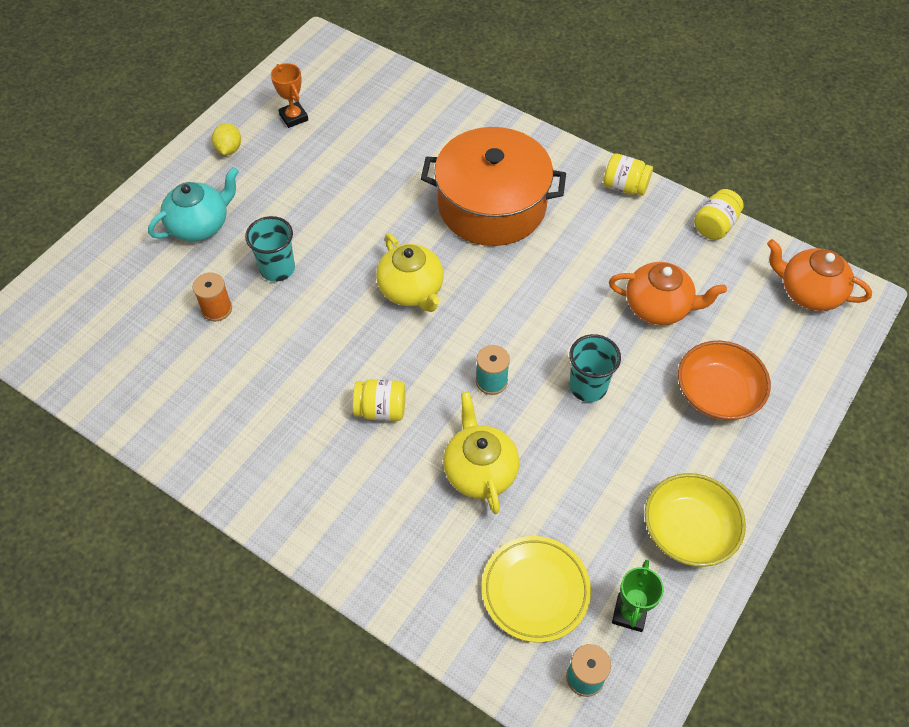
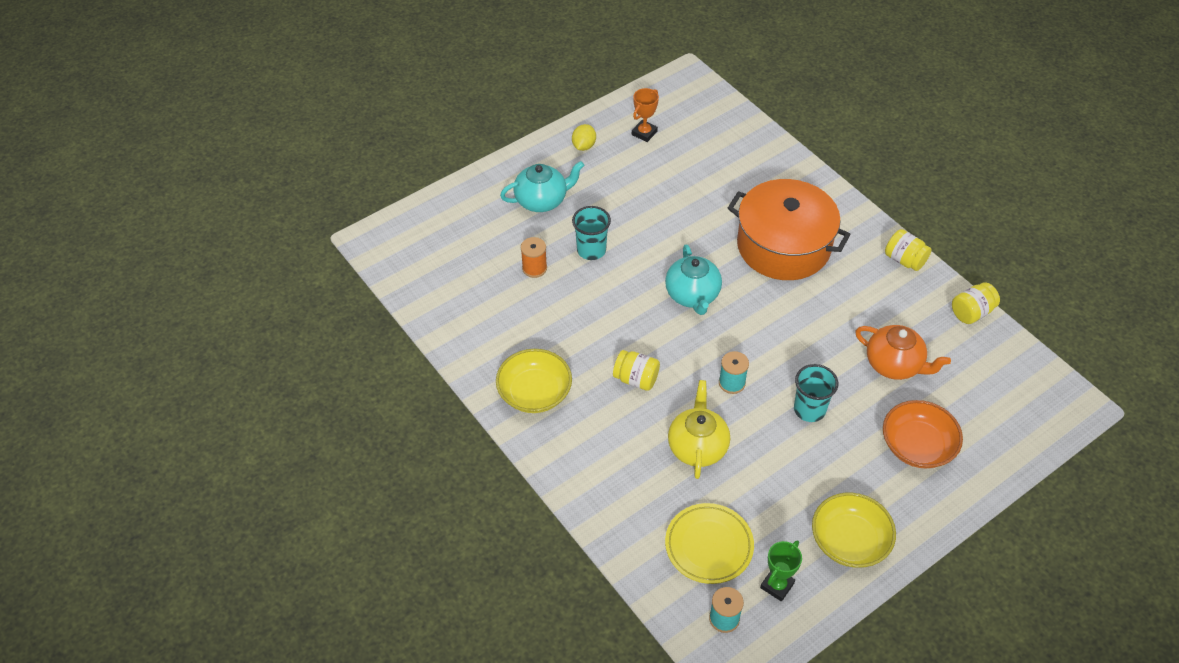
camera: 20 degrees right, 5 degrees down
(266, 463) = (534, 393): none -> yellow bowl
(294, 117) = (644, 133): orange trophy -> orange trophy turned 45 degrees clockwise
(411, 290) = (692, 295): yellow teapot -> turquoise teapot
(809, 292) = (1033, 389): orange teapot -> none

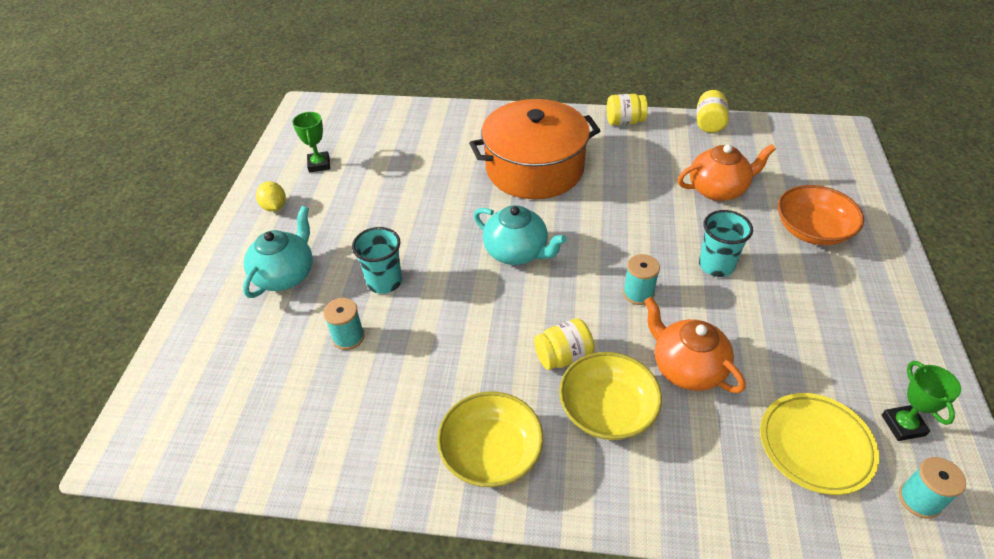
camera: 45 degrees left, 5 degrees down
(534, 268) = (348, 337): orange spool -> turquoise spool
(644, 133) = (319, 164): orange trophy -> green trophy
(697, 447) = (687, 368): yellow teapot -> orange teapot
(849, 541) = (884, 337): yellow bowl -> yellow bowl (607, 410)

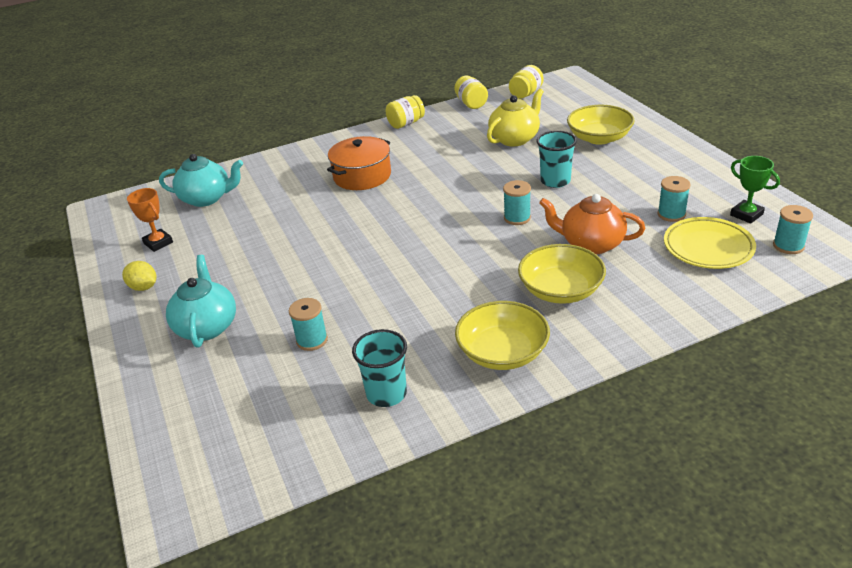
camera: 30 degrees left, 10 degrees down
(319, 164) = (158, 243): green trophy -> orange trophy
(384, 282) = (306, 293): turquoise cup -> turquoise cup (386, 394)
(517, 252) = (400, 231): turquoise teapot -> turquoise teapot (206, 198)
(534, 168) = (362, 176): orange pot -> orange pot, size x0.64
(563, 356) = (499, 275): yellow jar -> yellow jar (526, 94)
(718, 189) = (515, 139): orange teapot -> yellow teapot
(810, 376) = (671, 214): none -> turquoise spool
(812, 230) = (599, 138): orange bowl -> yellow bowl

